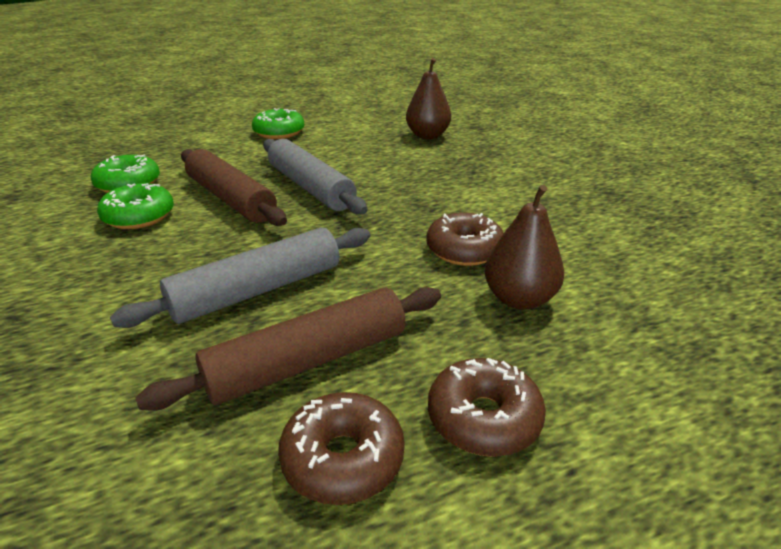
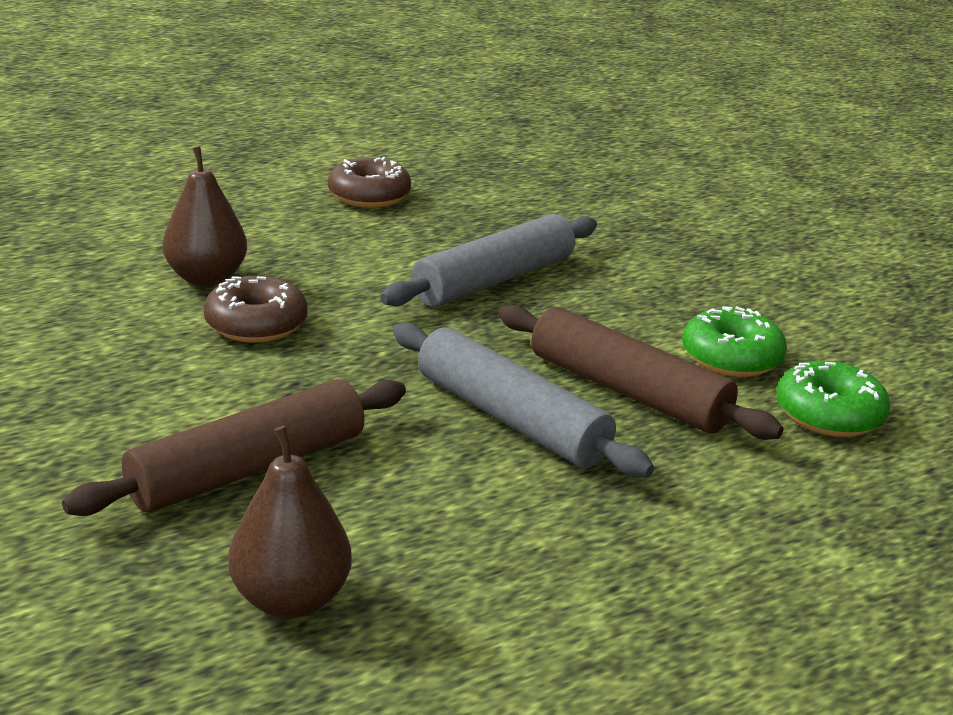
camera: 170 degrees right, 5 degrees down
(279, 132) = (688, 593): green donut -> none
(307, 361) = (414, 235): brown rolling pin -> brown rolling pin (249, 469)
(483, 418) = (268, 211): brown donut -> none

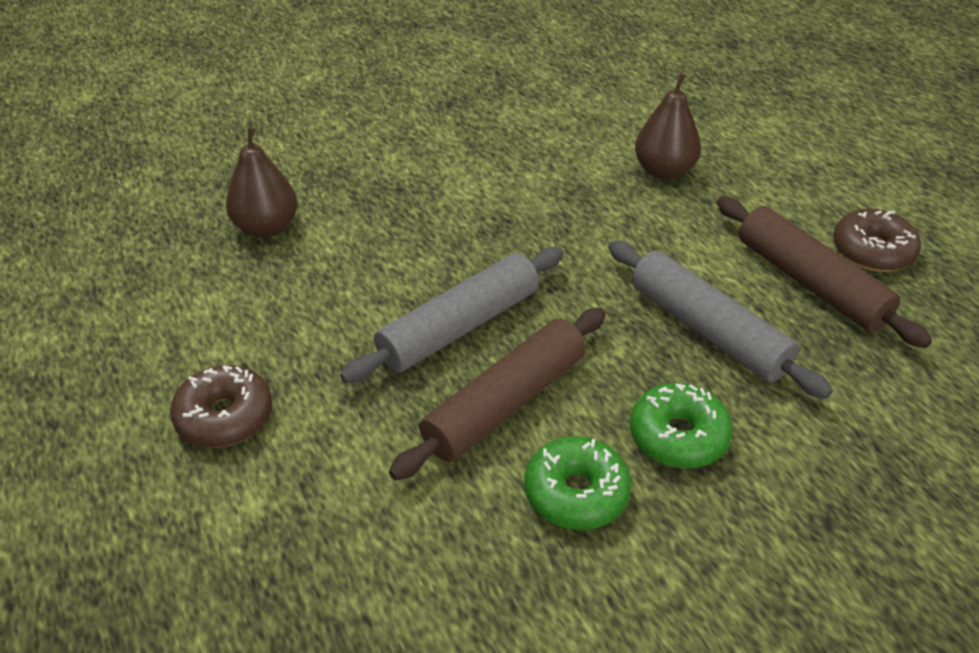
camera: 95 degrees right, 15 degrees up
(249, 469) = (399, 206): brown rolling pin -> brown rolling pin (810, 283)
(256, 325) = (592, 198): brown donut -> brown donut (225, 417)
(829, 415) = (467, 554): green donut -> green donut (678, 436)

